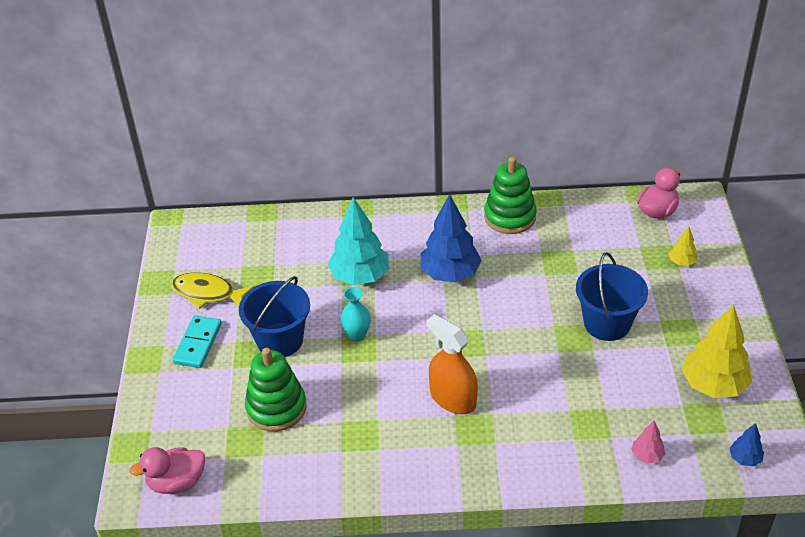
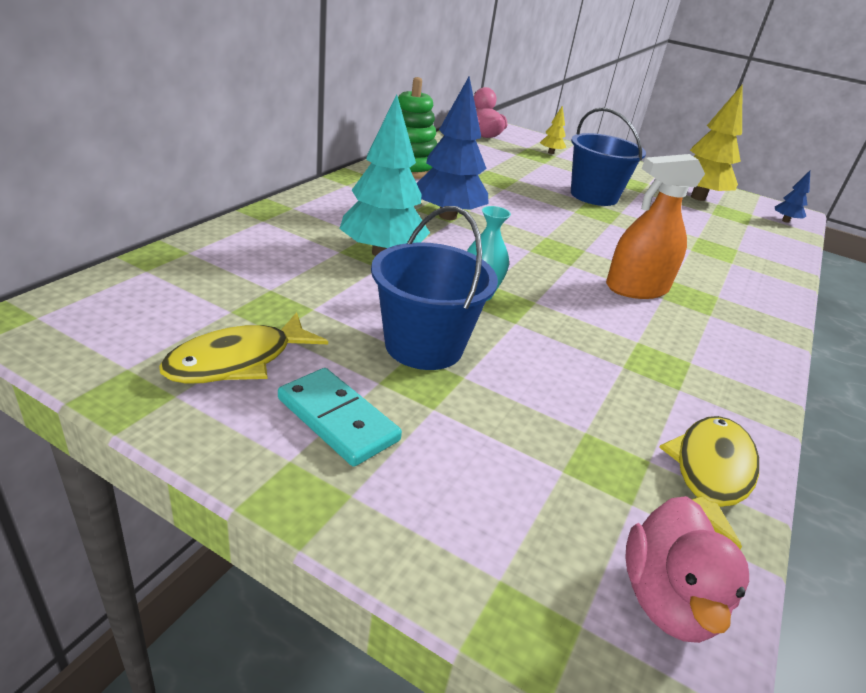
camera: 65 degrees left, 10 degrees down
(271, 480) = (710, 474): none -> yellow fish
(276, 408) = (558, 405): green stacking toy -> none
(647, 456) = (768, 246): pink tree -> none

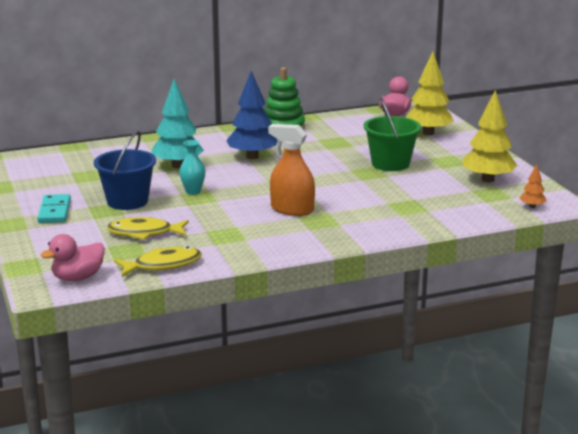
camera: 45 degrees right, 10 degrees down
(238, 361) = (48, 187): yellow fish -> yellow fish (144, 233)
(551, 153) = (428, 133): yellow tree -> yellow tree, size x2.14
(594, 196) = (390, 164): blue bucket -> green bucket
(785, 221) = (532, 206): blue tree -> orange tree

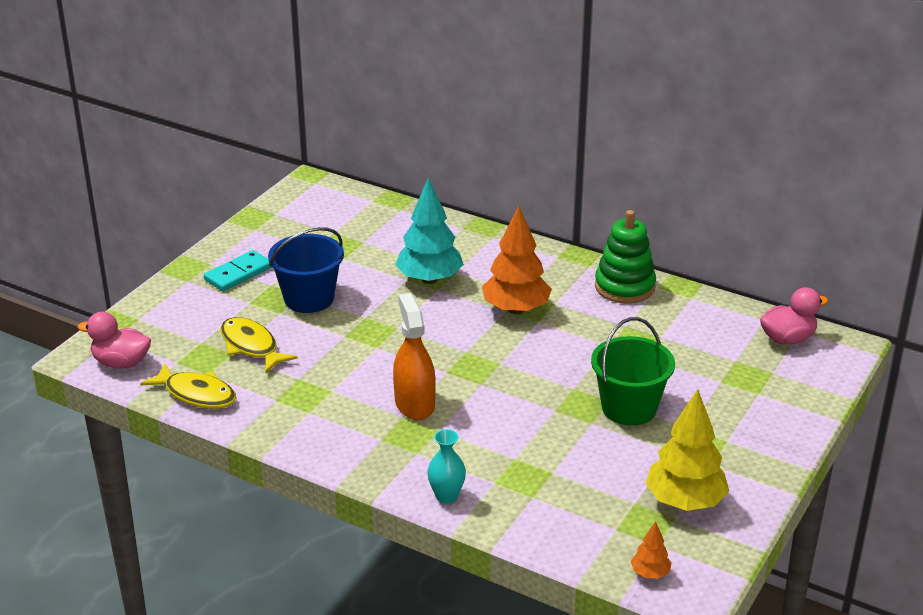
camera: 50 degrees right, 10 degrees up
(193, 191) = (379, 322): turquoise vase -> turquoise vase (446, 496)
(252, 156) = (516, 309): blue tree -> orange tree
(428, 133) = (766, 390): yellow tree -> none

